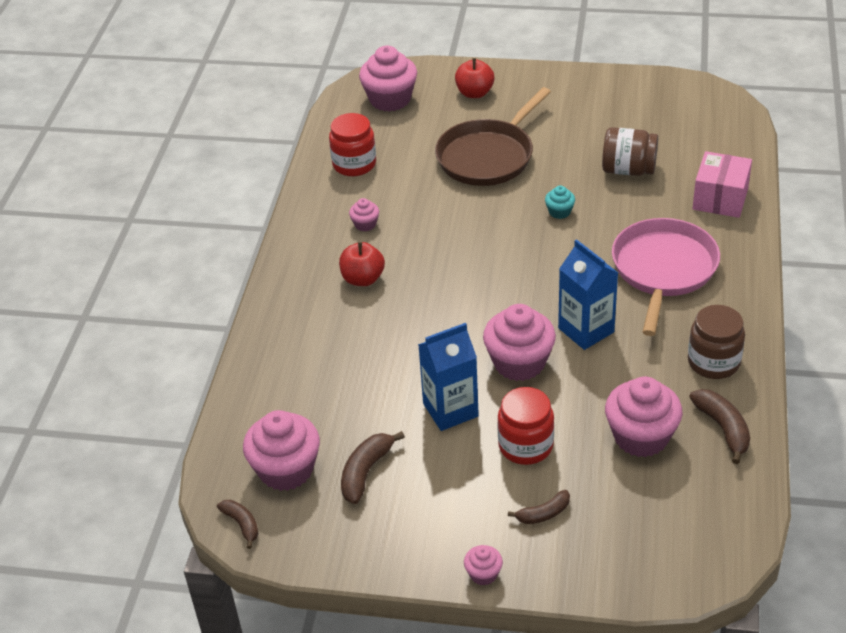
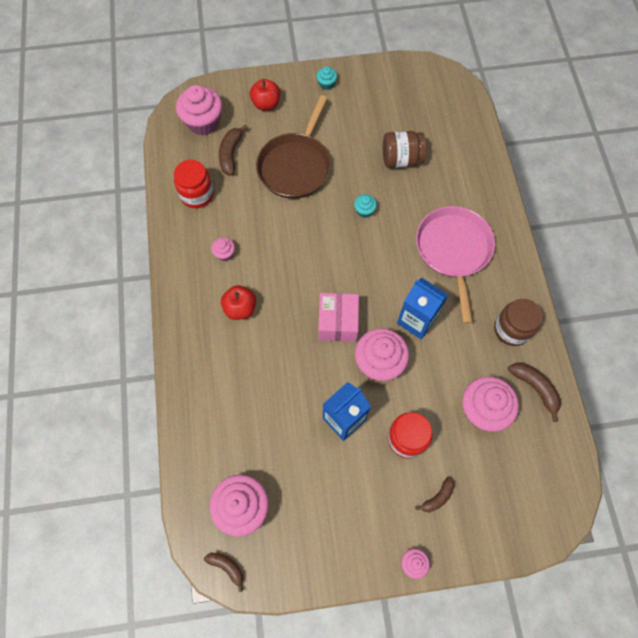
camera: 20 degrees left, 25 degrees up
(366, 472) = (301, 493): brown banana -> brown banana (231, 154)
(559, 85) = (326, 84): none -> turquoise cupcake
(720, 199) = (473, 174): pink box -> pink box (337, 323)

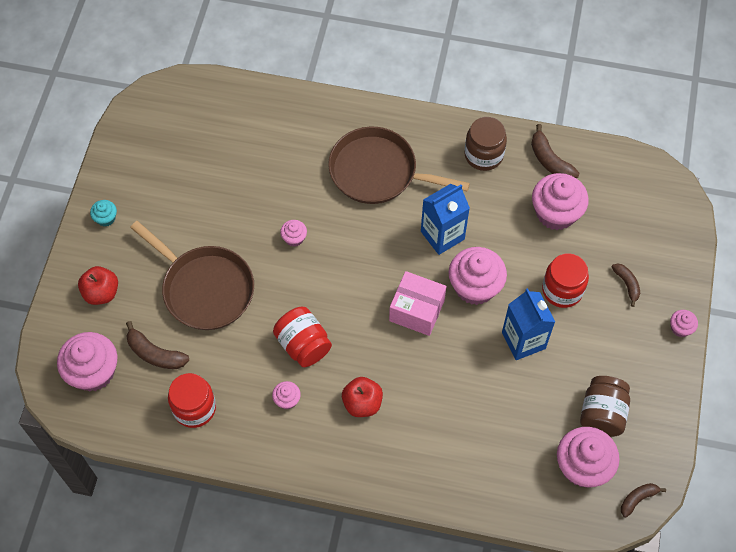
camera: 70 degrees left, 5 degrees down
(275, 249) = (303, 345): none -> red jar
(364, 210) = (294, 238): turquoise cupcake -> pink cupcake
(401, 159) = (245, 178): brown jar -> brown jar (602, 414)
(453, 250) = (378, 172): pink pan -> brown pan
(535, 388) = (550, 160): brown banana -> brown banana turned 105 degrees counterclockwise

